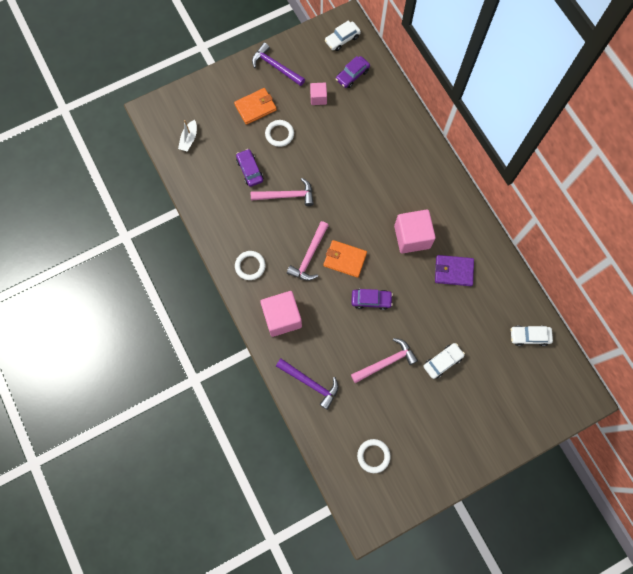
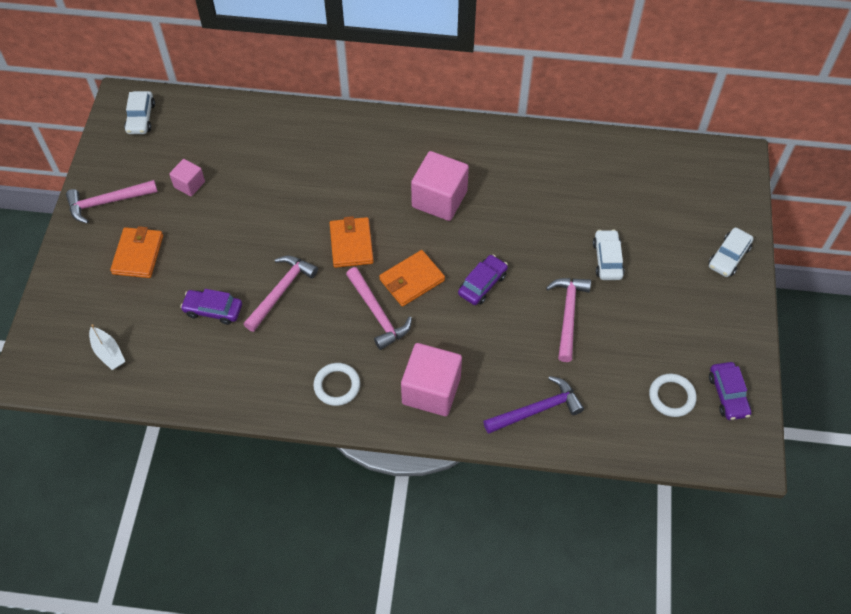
camera: 55 degrees left, 15 degrees down
(275, 67) = (107, 202): purple hammer -> pink hammer
(279, 134) = (196, 251): white ring -> none
(344, 210) = (351, 244): none -> orange wallet
(352, 75) = (194, 135): purple car -> purple car (728, 395)
(453, 271) = (511, 185): purple wallet -> none
(529, 336) = (636, 165): white car -> white car (728, 257)

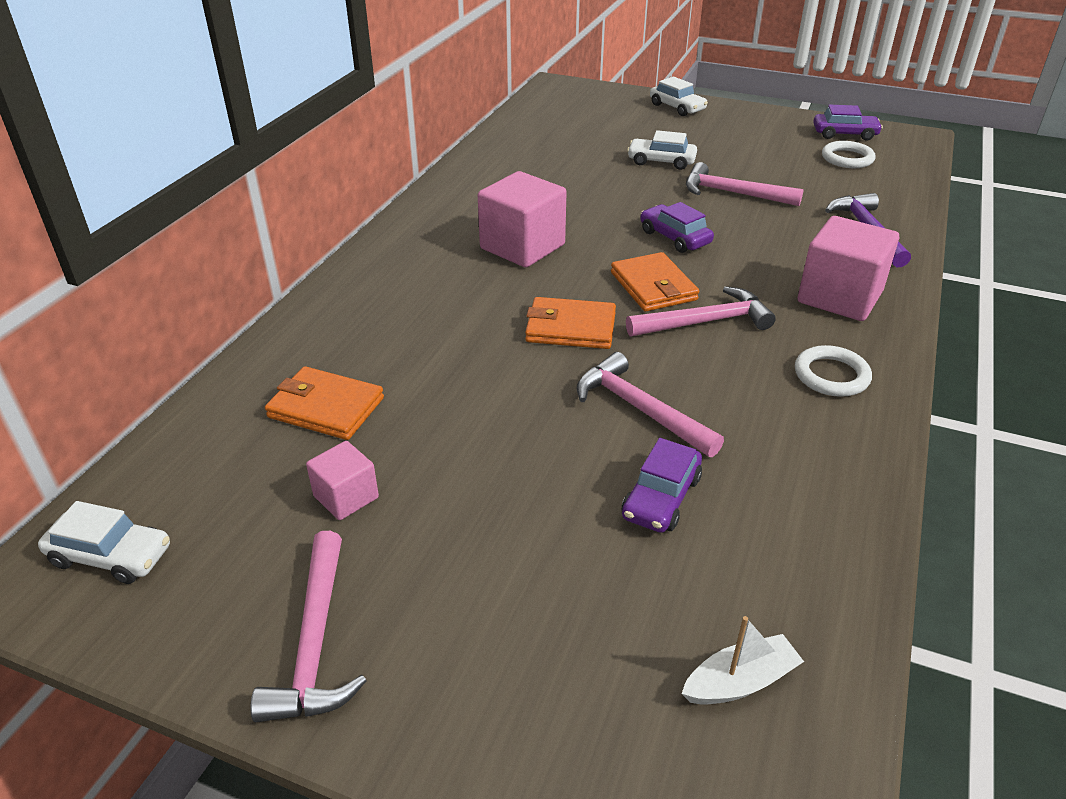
camera: 75 degrees left, 20 degrees down
(138, 254) = (489, 599): orange wallet -> orange wallet (326, 407)

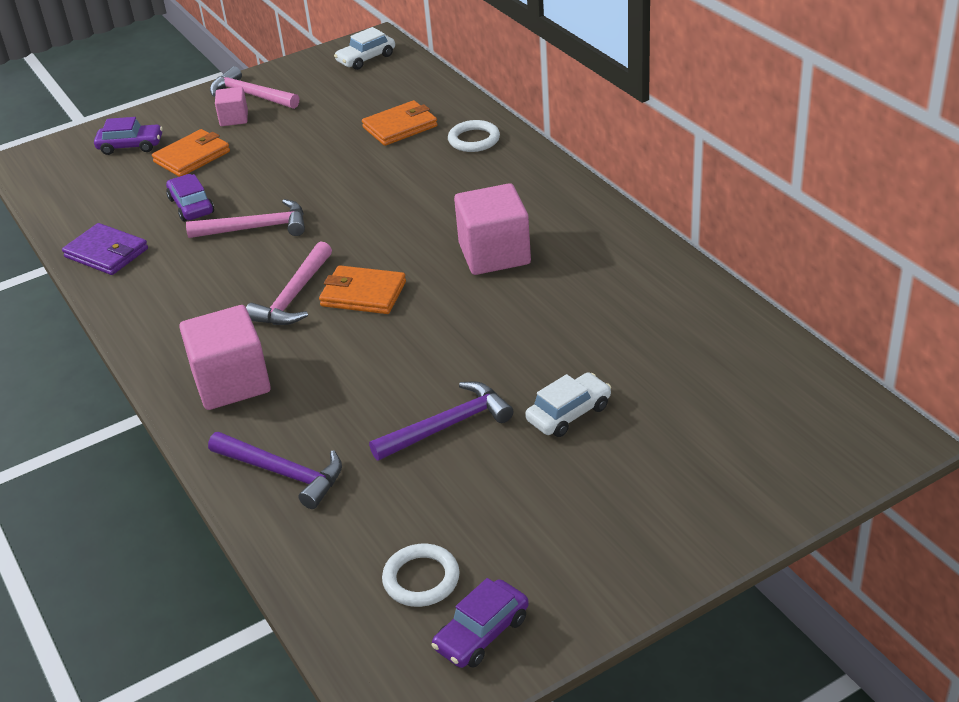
camera: 130 degrees right, 0 degrees up
(346, 497) = (322, 118): pink cube -> pink cube (234, 118)
(571, 328) = (363, 235): orange wallet -> orange wallet (192, 157)
(674, 237) = (415, 341): purple car -> purple car (131, 146)
(677, 107) = (713, 516): white car -> none
(733, 193) = (448, 426): pink hammer -> purple hammer
(740, 682) = (86, 182): white boat -> none
(828, 512) = (106, 253): none -> purple wallet
(831, 375) = (175, 320): white ring -> white ring (474, 140)

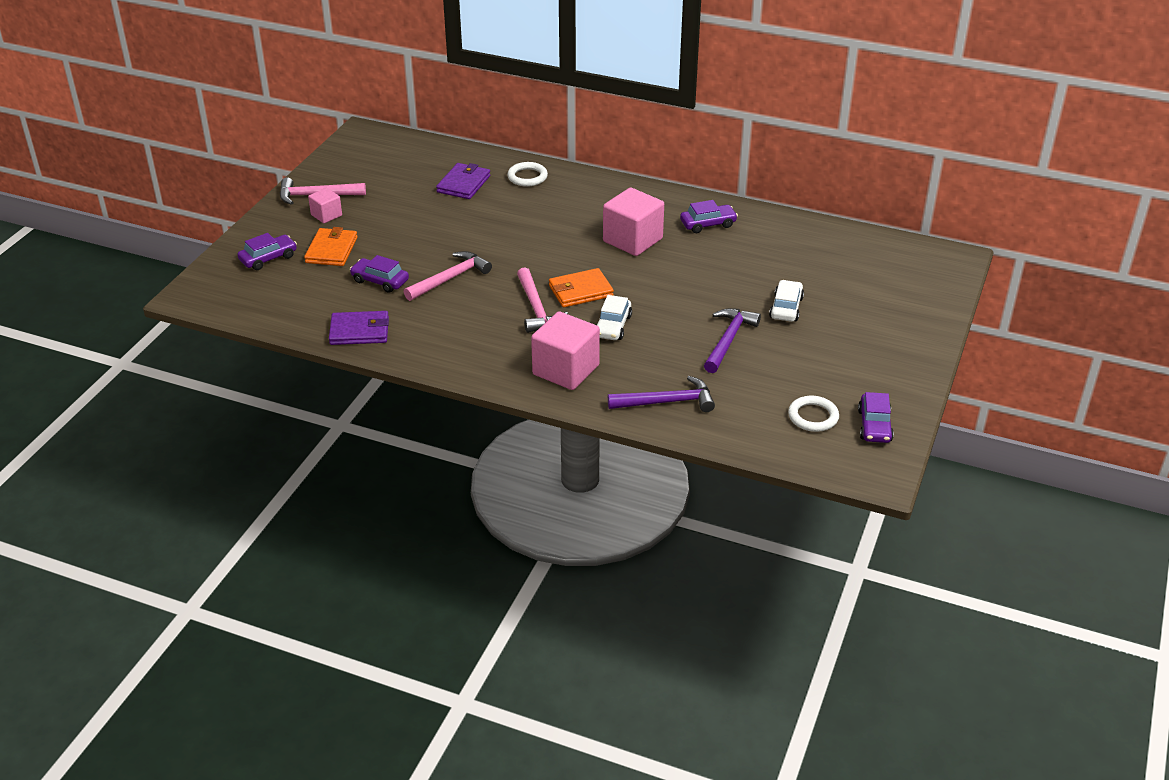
camera: 40 degrees left, 0 degrees up
(366, 58) = (373, 146): white car -> white car (613, 326)
(400, 127) = (463, 184): orange wallet -> purple wallet
(606, 266) = (708, 224): none -> purple car

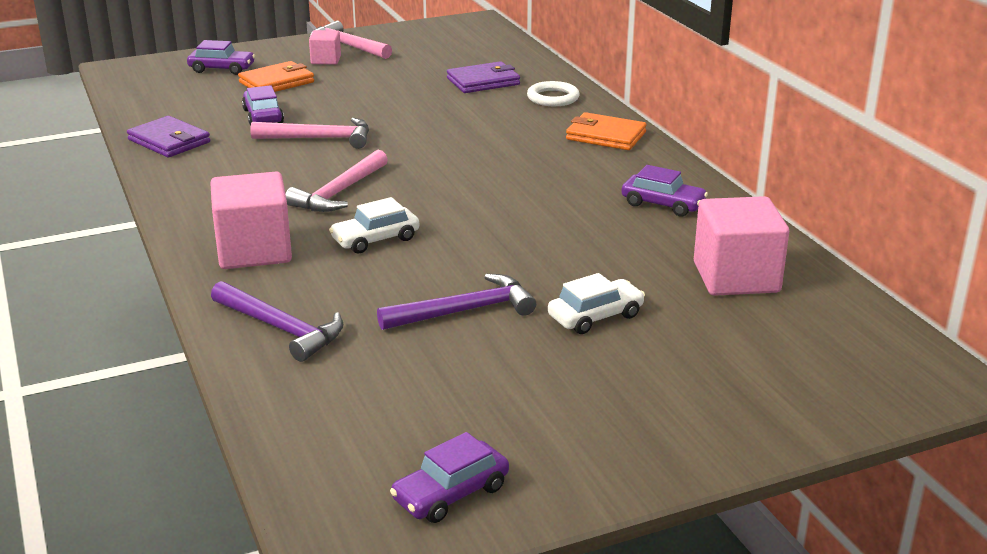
camera: 45 degrees right, 10 degrees down
(580, 291) = (409, 198): orange wallet -> orange wallet (606, 136)
(632, 240) = (550, 183): pink cube -> pink cube (736, 277)
(813, 417) = (398, 436): white ring -> none

